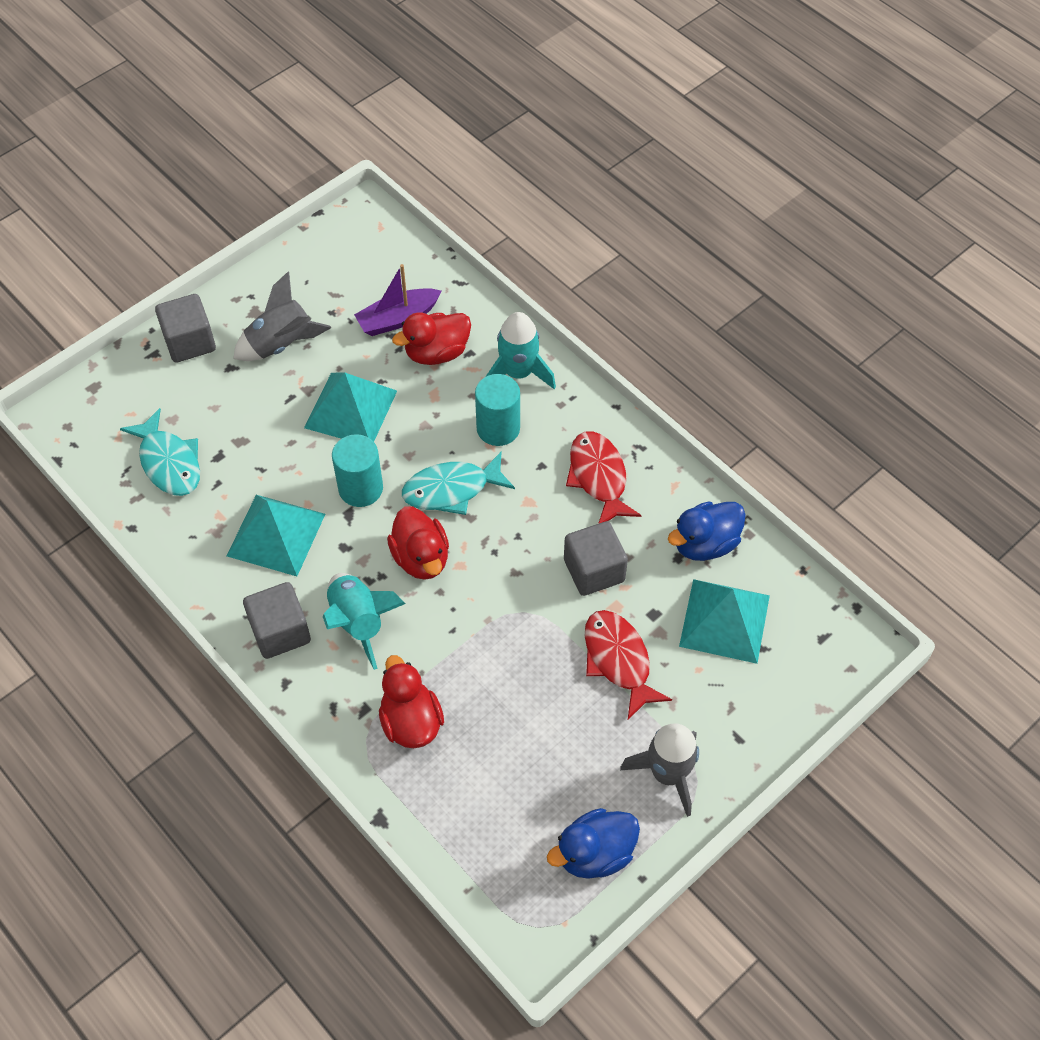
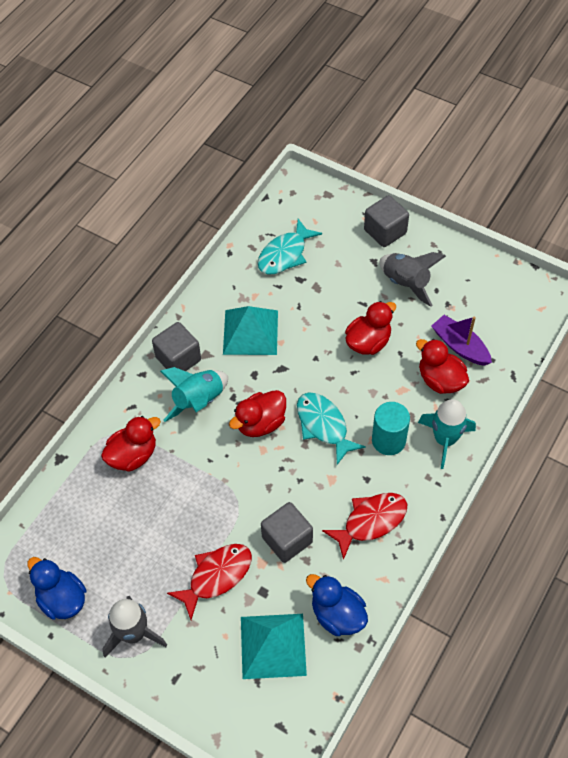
camera: 75 degrees right, 0 degrees up
(351, 409) = (368, 342): turquoise pyramid -> red duck
(360, 488) = (304, 369): turquoise cylinder -> none

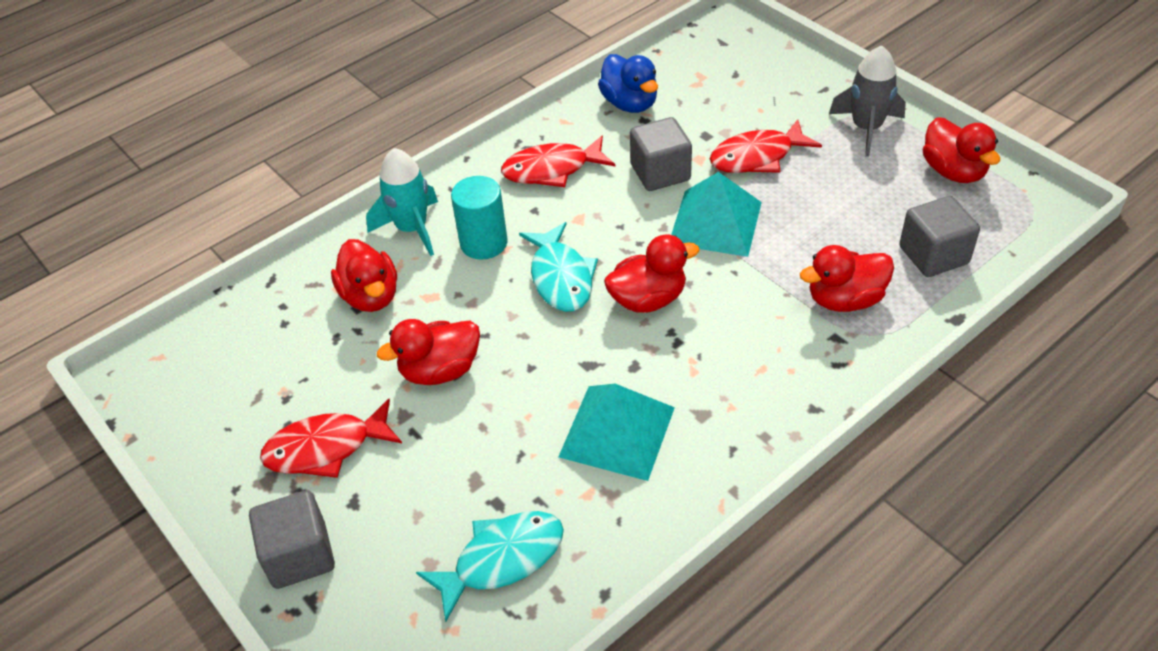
camera: 160 degrees left, 10 degrees down
(62, 599) = (953, 171): blue duck -> red duck
(178, 359) = (749, 417): grey cube -> grey cube (933, 255)
(199, 401) = (731, 348): turquoise rocket -> none
(273, 645) = (710, 94): turquoise pyramid -> turquoise pyramid (715, 223)
(406, 283) = (326, 448): grey rocket -> red fish
(460, 346) = (312, 333): purple boat -> none

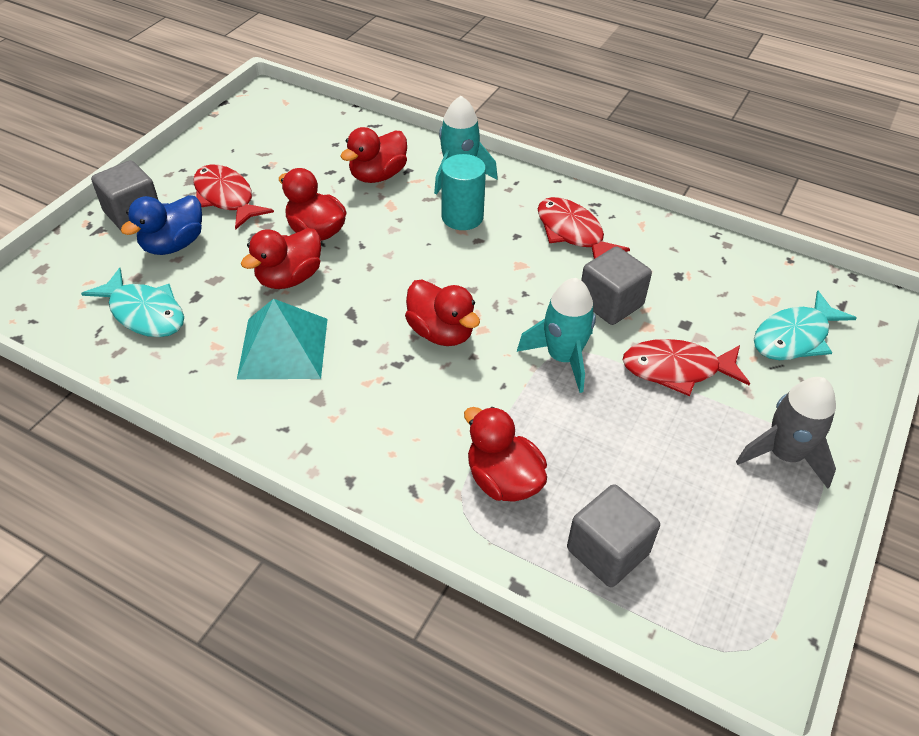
camera: 65 degrees right, 0 degrees up
(561, 277) = (443, 272): turquoise fish -> turquoise fish (794, 337)
(630, 103) = (695, 260): blue duck -> blue duck (173, 245)
(715, 223) = (563, 357): turquoise pyramid -> turquoise rocket
(757, 157) = (677, 370): red fish -> red fish turned 45 degrees counterclockwise
(953, 171) = (762, 552): red duck -> red duck (289, 278)

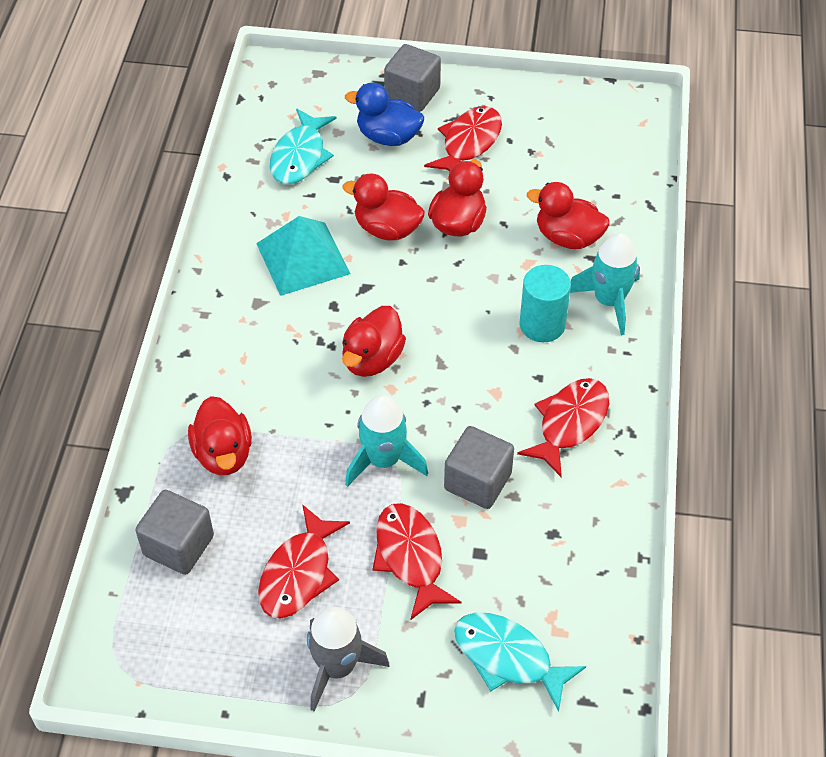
camera: 70 degrees right, 5 degrees up
(503, 480) = (223, 454): red duck -> red duck turned 135 degrees clockwise
(672, 456) = (299, 573): none -> red fish

